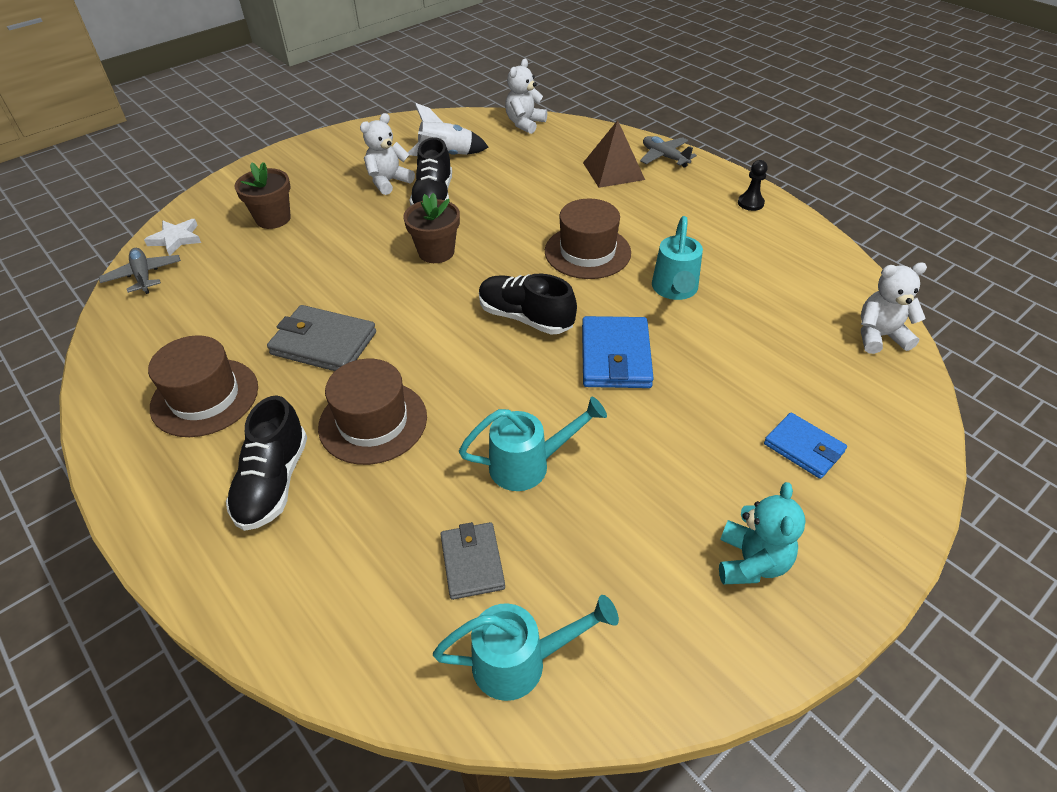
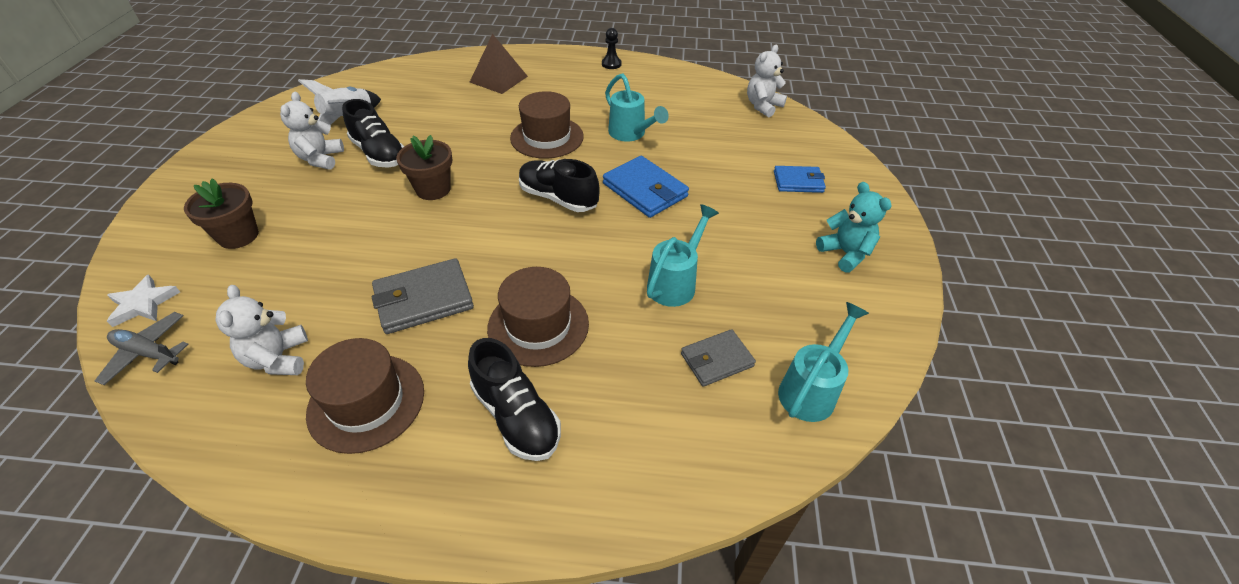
camera: 45 degrees left, 0 degrees up
(472, 562) = (716, 360): grey wallet -> grey wallet turned 60 degrees counterclockwise
(525, 124) = (388, 72): white teddy bear -> white teddy bear (278, 359)
(525, 317) = (558, 198): black shoe -> black shoe turned 45 degrees clockwise
(664, 157) = (523, 57): grey plane -> none

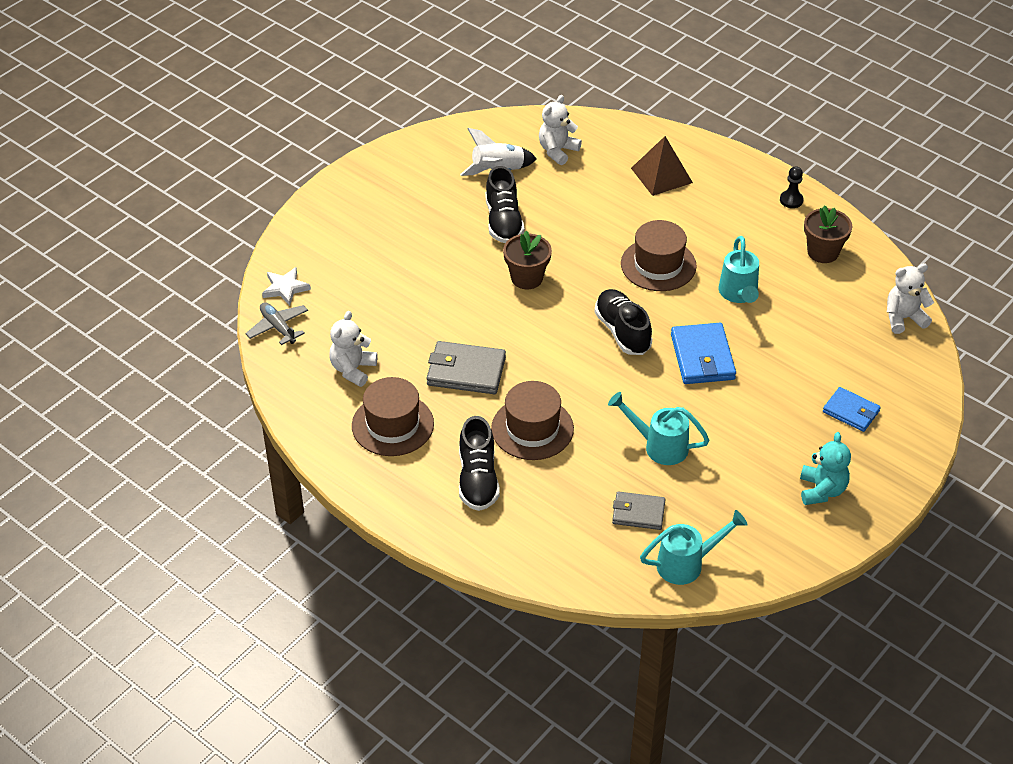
camera: 35 degrees right, 0 degrees up
(238, 236) = (364, 258): brown flower pot -> brown flower pot (823, 252)
(320, 159) = (454, 207): white teddy bear -> white teddy bear (557, 151)
(676, 282) = (658, 446): turquoise watering can -> turquoise watering can turned 135 degrees counterclockwise

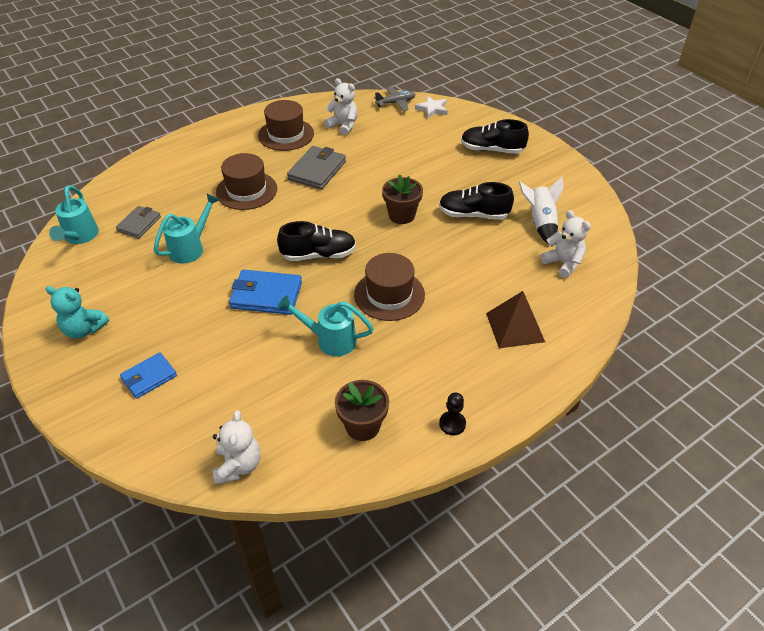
camera: 105 degrees right, 0 degrees up
(478, 479) = (218, 160): black shoe -> black shoe (492, 150)

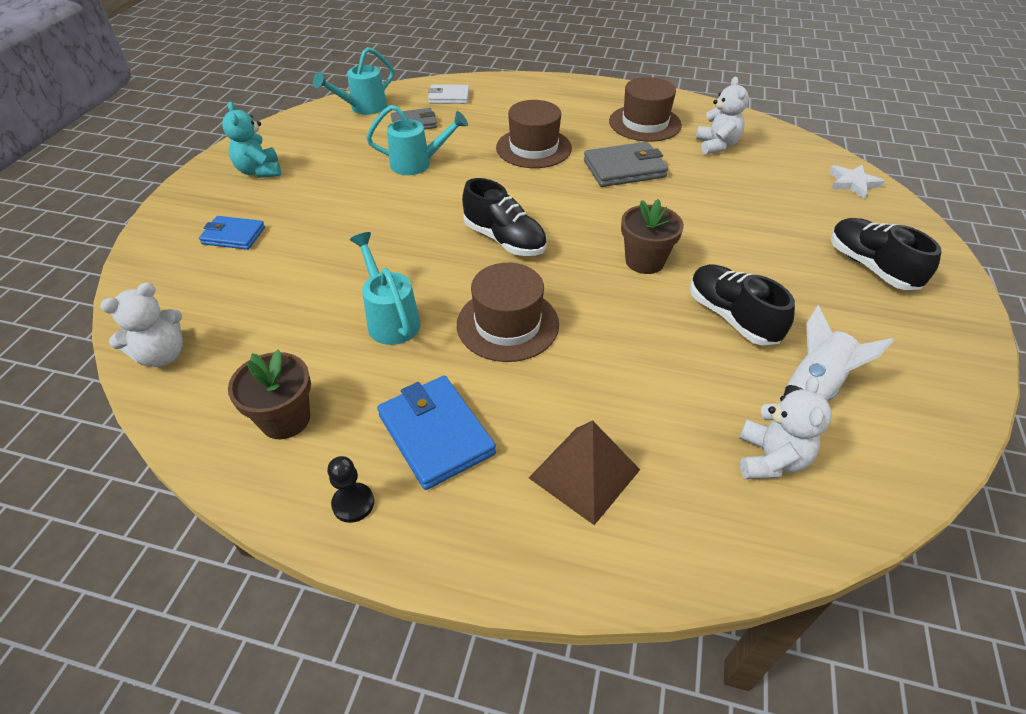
camera: 50 degrees right, 0 degrees up
(131, 191) = (449, 97): none -> white wallet
(266, 295) = (408, 240): blue wallet -> blue wallet (436, 434)
(396, 103) = (814, 155): grey plane -> none

